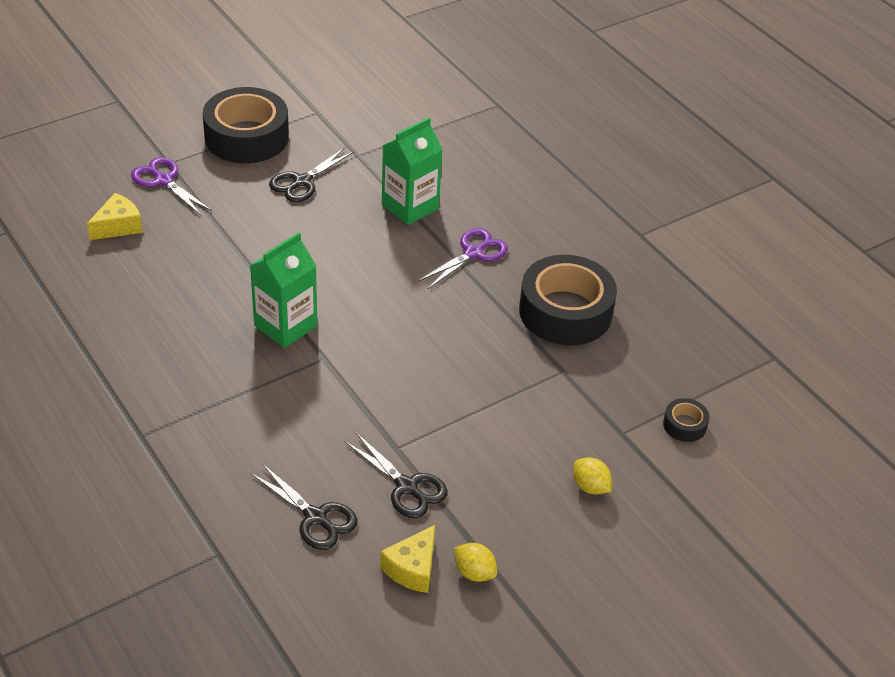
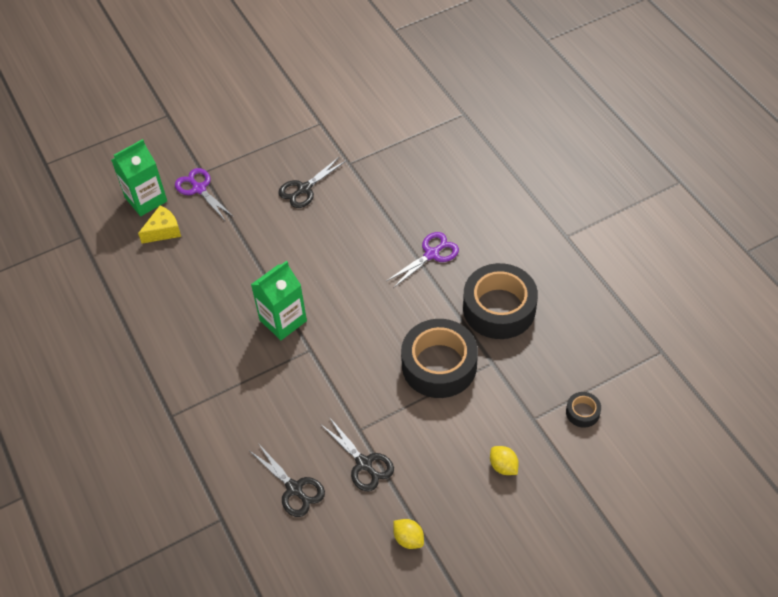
camera: 10 degrees right, 10 degrees up
(246, 137) = (264, 147): black tape -> black tape (439, 365)
(410, 206) = (386, 211): green carton -> green carton (146, 199)
(412, 568) = (363, 534): yellow cheese -> none

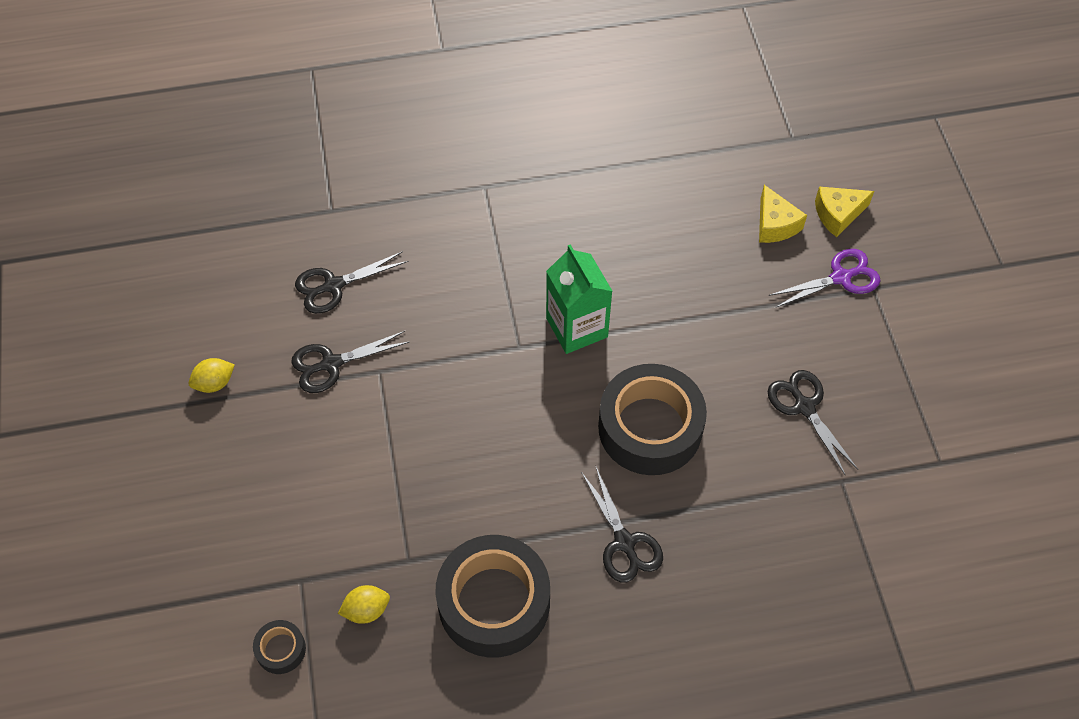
camera: 105 degrees right, 5 degrees up
(146, 199) = (837, 214): green carton -> yellow cheese
(431, 254) = (624, 542): purple scissors -> black scissors
(439, 365) = (432, 491): black tape -> black tape (650, 428)
(503, 466) = (252, 518): yellow lemon -> yellow lemon (366, 610)

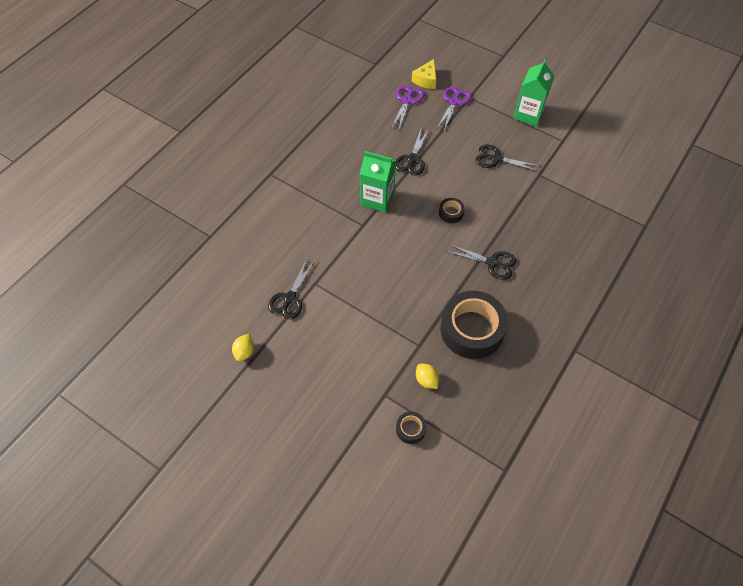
camera: 45 degrees left, 0 degrees up
(333, 286) = (251, 266): black scissors -> black scissors (412, 159)
(366, 610) = (426, 380): yellow lemon -> yellow lemon turned 60 degrees counterclockwise
(650, 428) = (451, 213): black tape -> black tape, size x0.43
(775, 225) = (407, 101): yellow cheese -> purple scissors
(934, 381) = (528, 114): none -> green carton

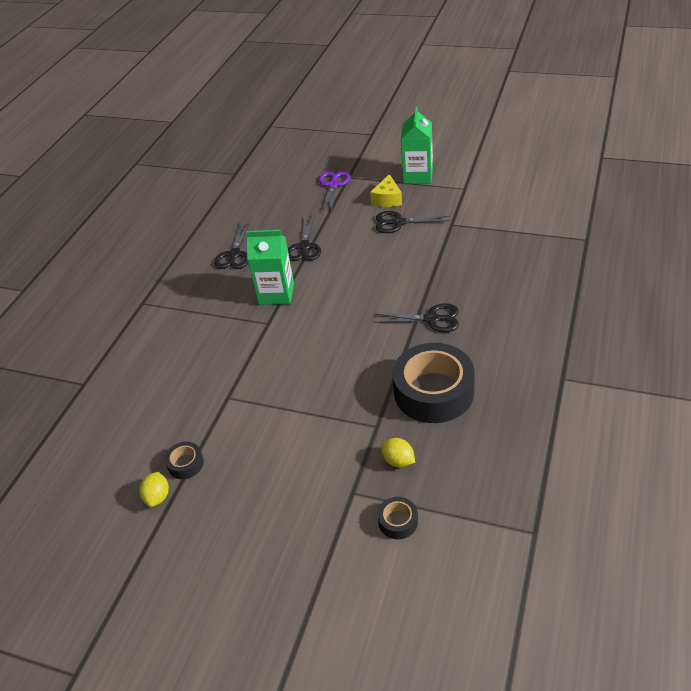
camera: 10 degrees left, 15 degrees down
(290, 298) = (200, 422): black scissors -> black scissors (234, 254)
(407, 101) = (281, 197): purple scissors -> none
(426, 80) = (295, 174): yellow cheese -> yellow cheese (387, 199)
(451, 213) = (366, 284): black tape -> black tape (185, 464)

